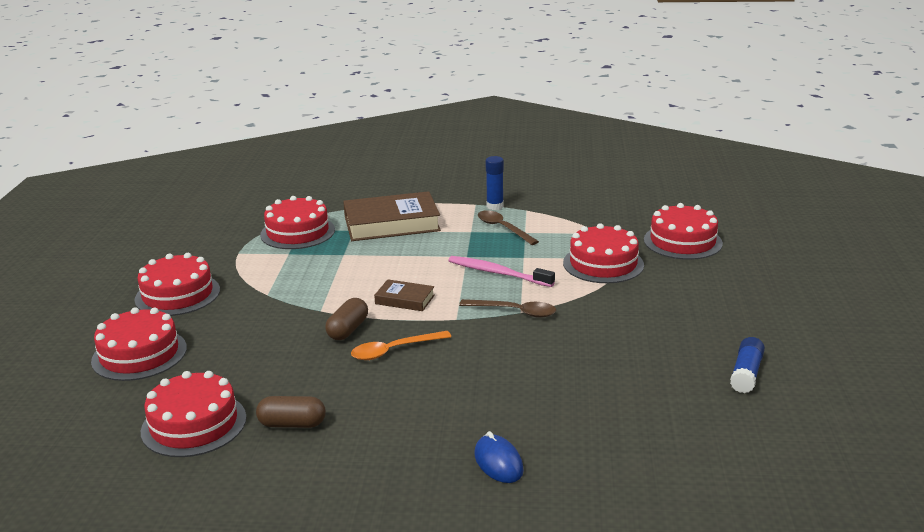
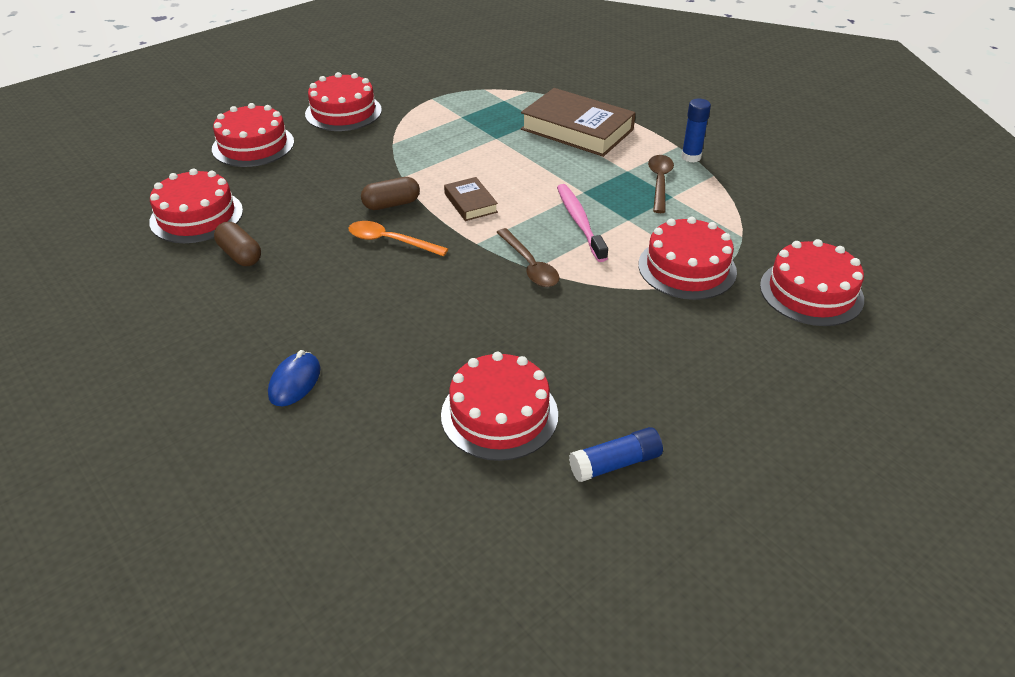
camera: 45 degrees right, 15 degrees up
(297, 232) = (497, 101): red cake -> red cake (499, 414)

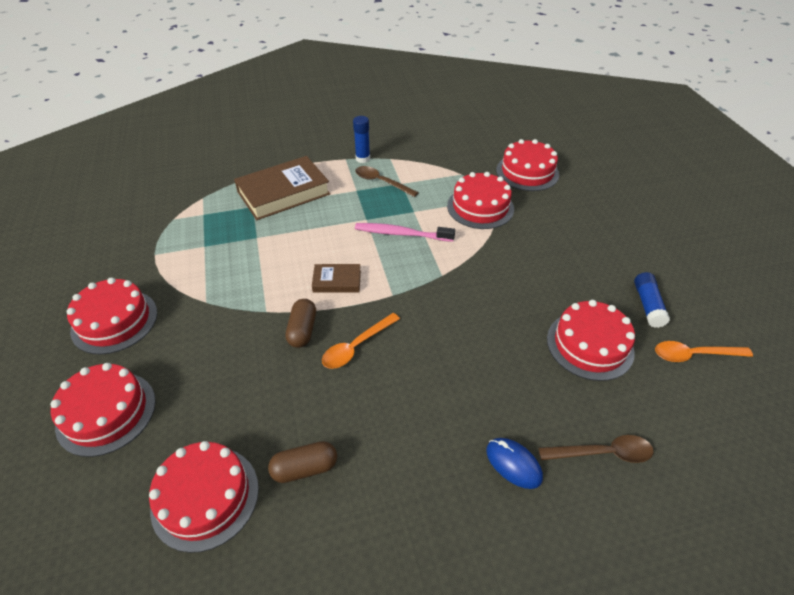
camera: 65 degrees left, 5 degrees up
(529, 265) = (437, 276): brown spoon -> brown spoon (602, 453)
(547, 525) = (694, 355): none -> orange spoon

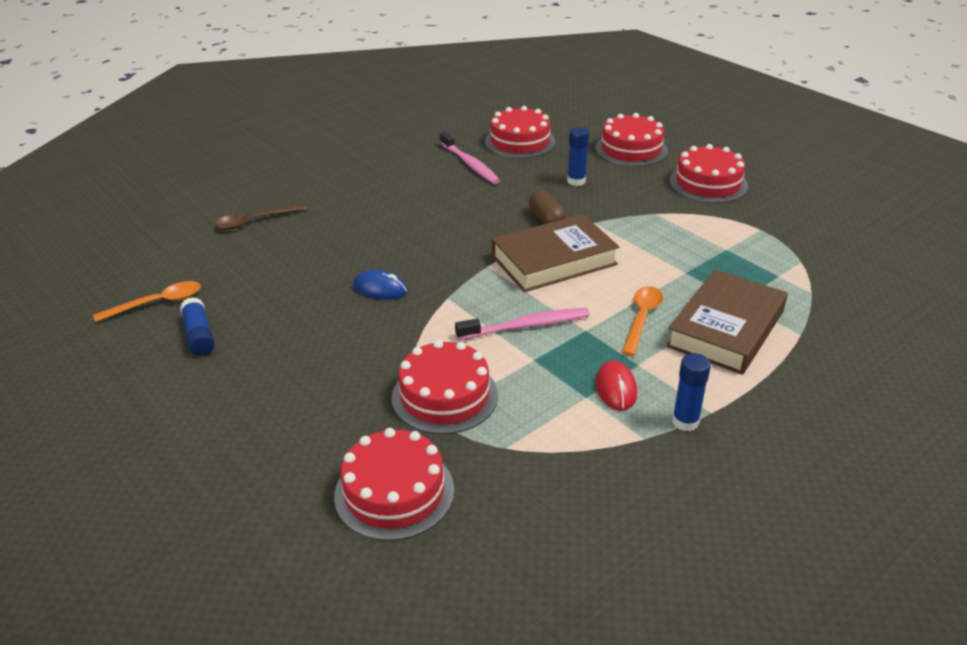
camera: 155 degrees right, 10 degrees down
(222, 378) = (576, 181): none -> blue glue stick
(305, 468) = (470, 164): brown capsule -> pink toothbrush
(337, 281) = (554, 260): brown book -> brown book, size x2.01
(356, 346) = (489, 223): orange spoon -> orange spoon (642, 318)
(381, 182) = (616, 389): brown spoon -> red mouse
(513, 464) = (324, 200): blue mouse -> blue mouse (380, 289)
(590, 345) = (267, 282): red cake -> none

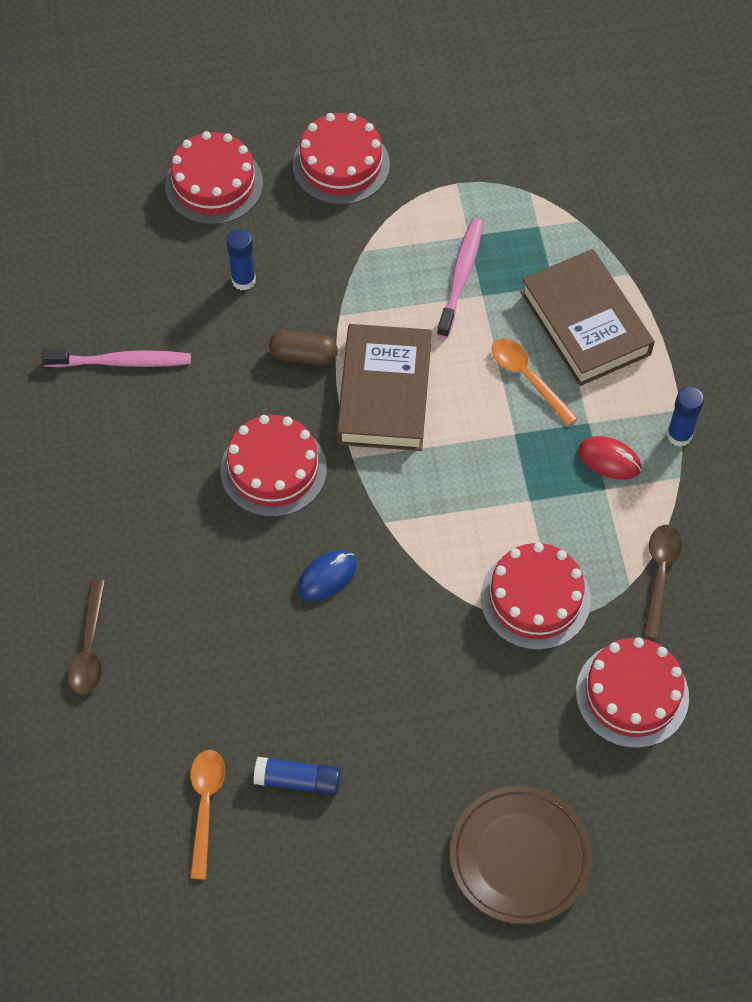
camera: 60 degrees left, 25 degrees up
(184, 480) = (519, 857): none -> brown plate
(520, 142) = (106, 281): red cake -> red cake (273, 469)
(526, 326) = (476, 479): pink toothbrush -> pink toothbrush (461, 276)
(533, 463) = (660, 575): none -> brown spoon

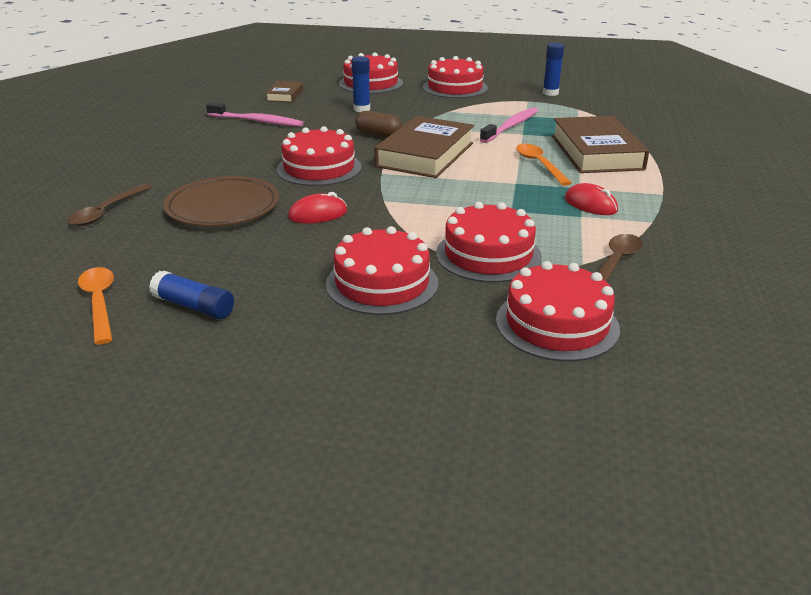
camera: 20 degrees right, 30 degrees down
(111, 264) = (285, 95): none -> brown book
(205, 806) = (99, 303): orange spoon -> orange spoon turned 45 degrees counterclockwise
(327, 577) = (318, 214): blue mouse -> red mouse
(453, 684) = (382, 283): none -> red cake
(519, 857) = (370, 407): brown plate -> brown plate (223, 207)
(679, 435) = (658, 204): blue glue stick -> blue glue stick (550, 93)

